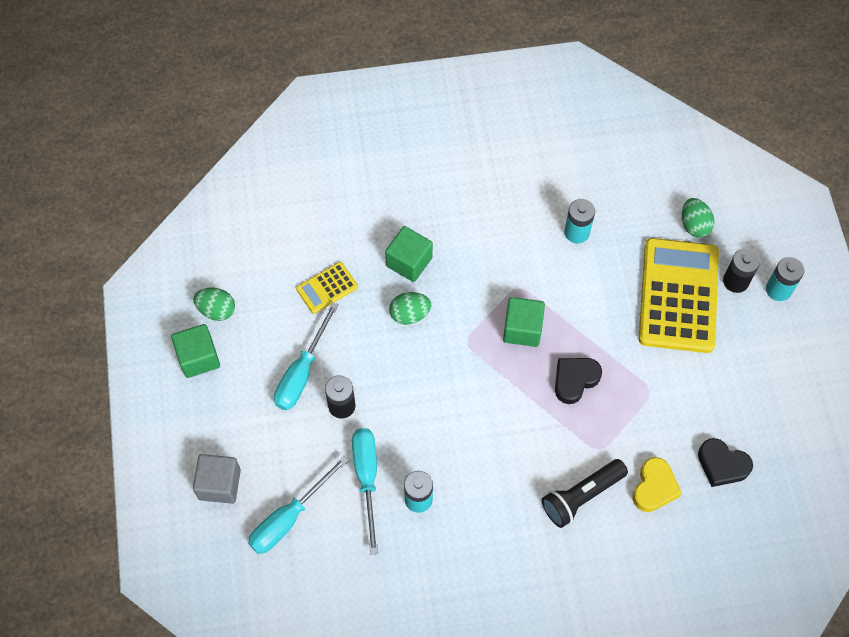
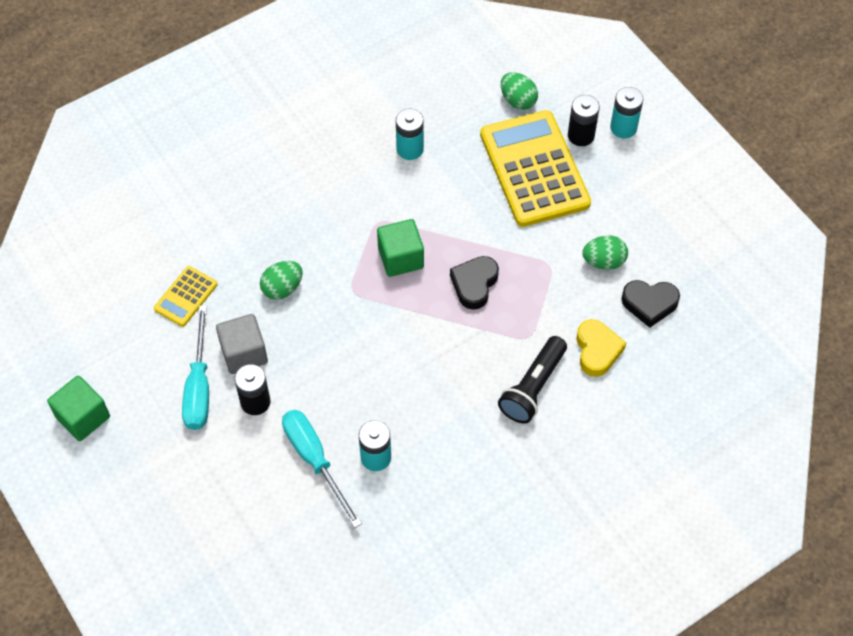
camera: 25 degrees left, 5 degrees down
(216, 310) = (80, 363): green egg -> green egg (603, 261)
(219, 484) = (165, 530): grey cube -> grey cube (244, 353)
(289, 518) = (253, 531): turquoise screwdriver -> none
(409, 262) = (258, 239): green cube -> none

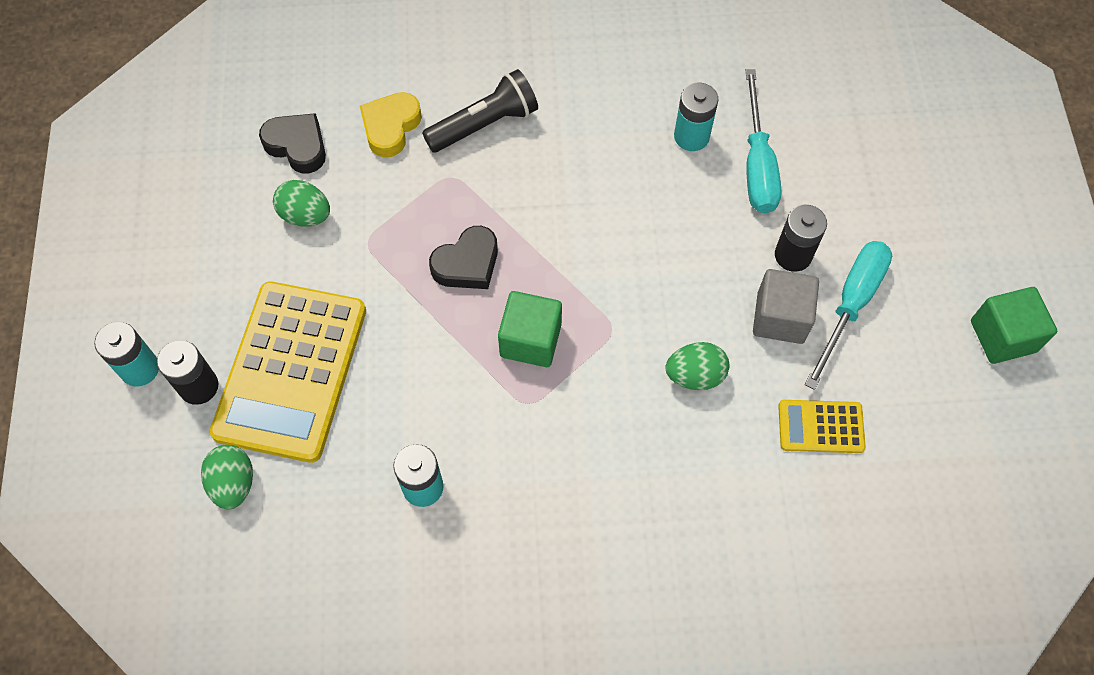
camera: 150 degrees left, 5 degrees up
(186, 296) = (821, 427): yellow calculator -> yellow calculator turned 150 degrees counterclockwise

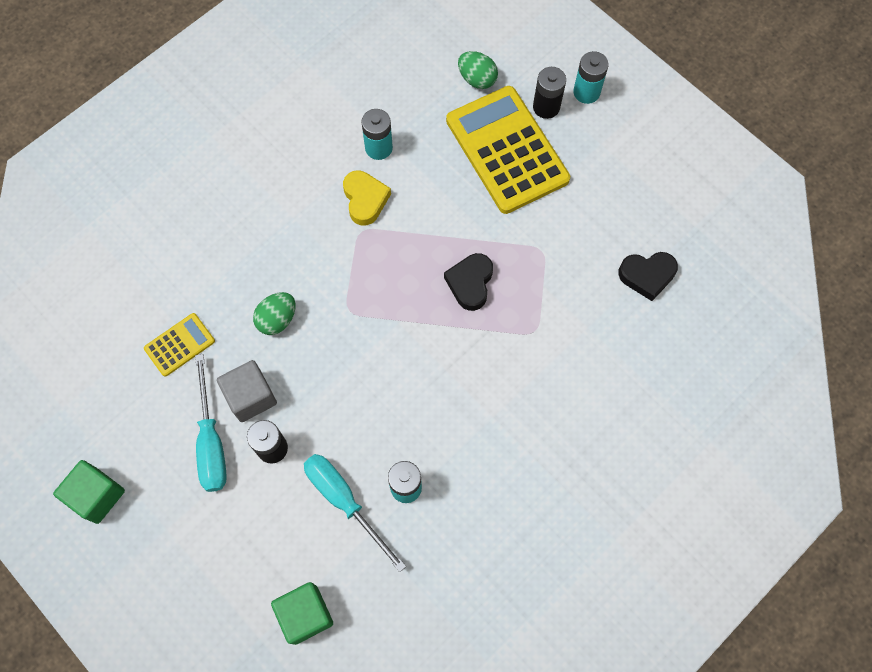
camera: 140 degrees right, 5 degrees up
(305, 215) = (593, 238): green egg -> none
(390, 127) = (605, 334): yellow heart -> yellow heart (365, 200)
(484, 124) = (549, 384): black flashlight -> none
(530, 340) = (391, 267): green cube -> green cube (305, 614)

